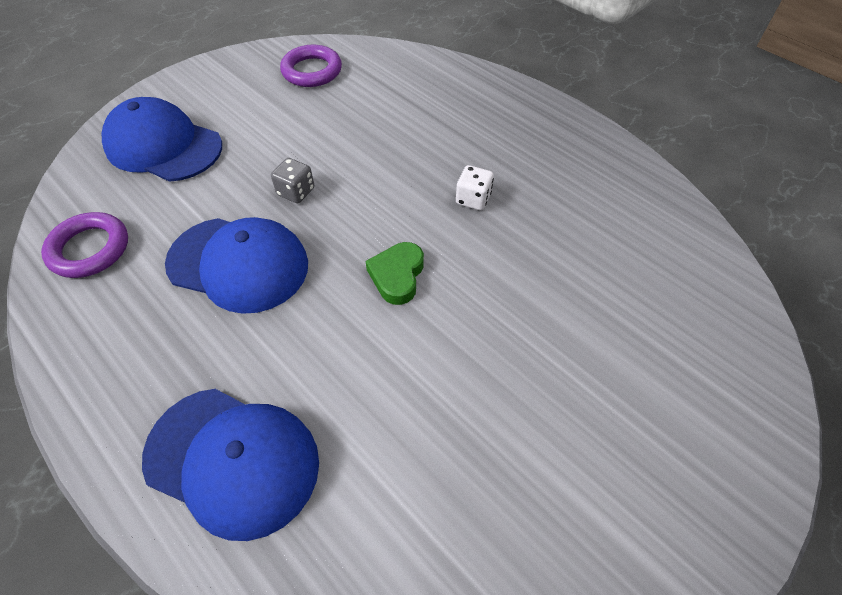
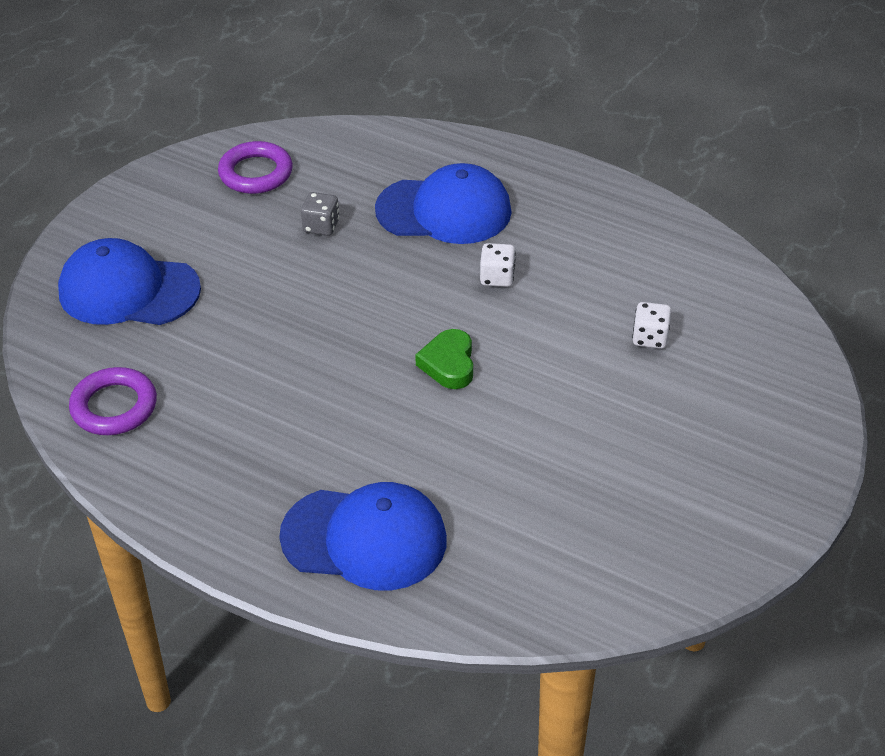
camera: 15 degrees left, 10 degrees down
(238, 264) = (282, 387): blue cap -> blue cap (444, 211)
(296, 192) = (306, 308): grey dice -> grey dice (321, 226)
(601, 293) = (650, 338): none -> white dice

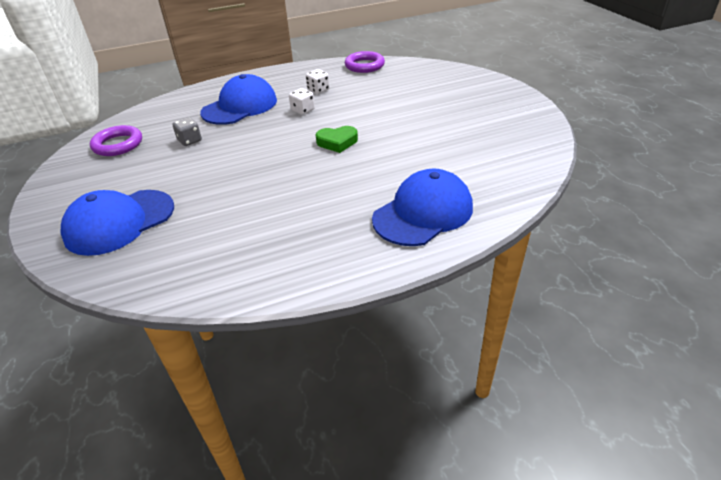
camera: 50 degrees left, 5 degrees down
(114, 407) = (200, 267): purple ring -> purple ring (364, 65)
(449, 364) = (337, 142): green heart -> green heart turned 45 degrees counterclockwise
(650, 338) = (392, 91): white dice -> white dice (318, 90)

